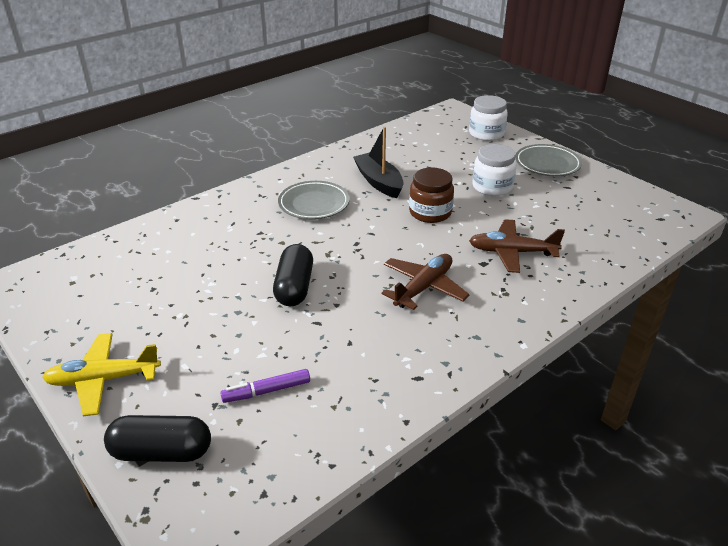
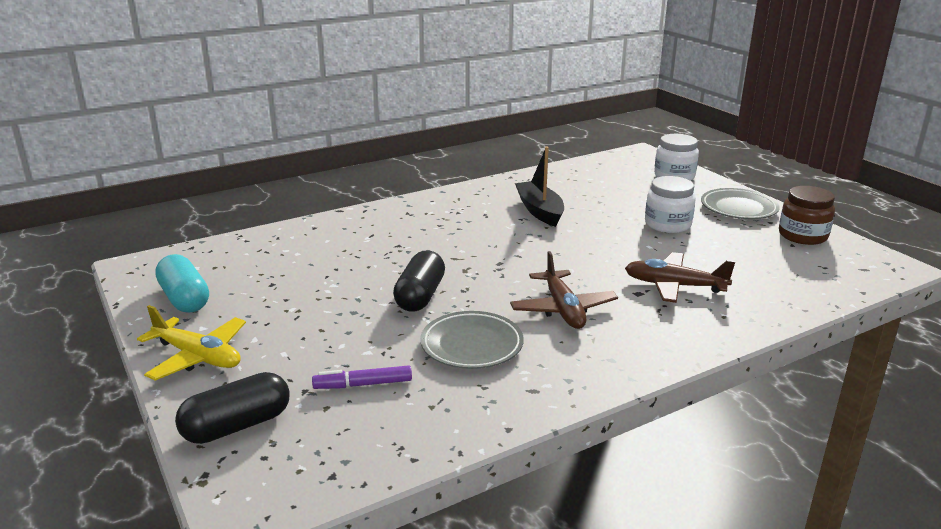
camera: 10 degrees right, 10 degrees down
(72, 315) = (184, 299): none -> turquoise capsule
(103, 380) = (198, 357): yellow plane -> yellow plane turned 150 degrees counterclockwise
(162, 452) = (237, 426): black capsule -> black capsule turned 45 degrees counterclockwise
(314, 204) = (463, 225): grey plate -> grey plate (471, 345)
(423, 287) = (563, 309): brown plane -> brown plane turned 120 degrees clockwise
(430, 212) = (589, 242): brown jar -> brown jar (802, 235)

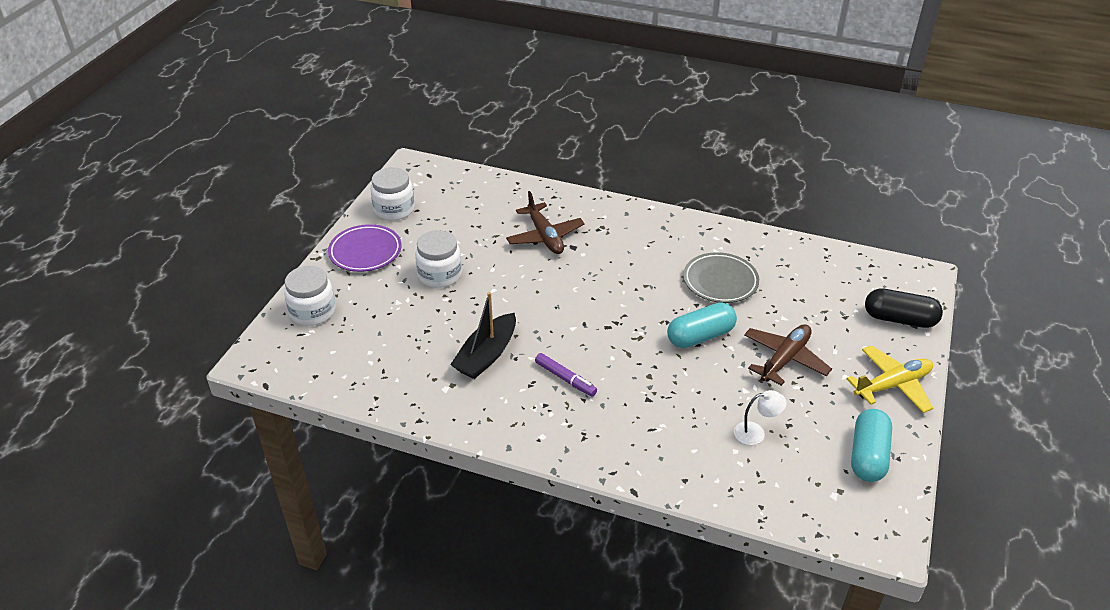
camera: 130 degrees left, 15 degrees up
(198, 357) = (892, 385): yellow plane -> yellow plane turned 75 degrees clockwise
(293, 268) = (756, 433): none -> white lamp
(363, 384) = (809, 299): purple marker -> purple marker (565, 379)
(420, 296) = (700, 336): black capsule -> turquoise capsule
(563, 309) = (633, 267): brown plane -> brown plane (784, 359)
(738, 208) = (365, 252): grey plate -> purple plate
(802, 235) = (394, 209): brown jar -> white jar

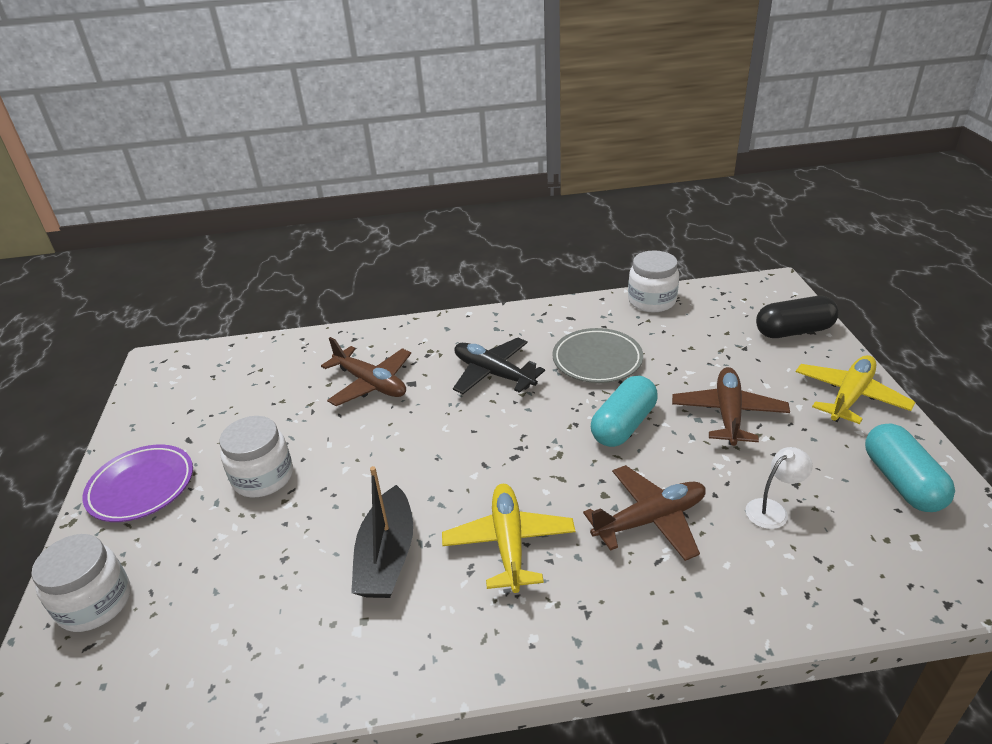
camera: 25 degrees left, 5 degrees down
(394, 209) = (158, 420): white jar -> white jar (651, 301)
(565, 379) = (509, 543): purple marker -> yellow plane
(635, 262) = (493, 374): none -> black plane
(666, 404) = (650, 520): none -> brown plane

